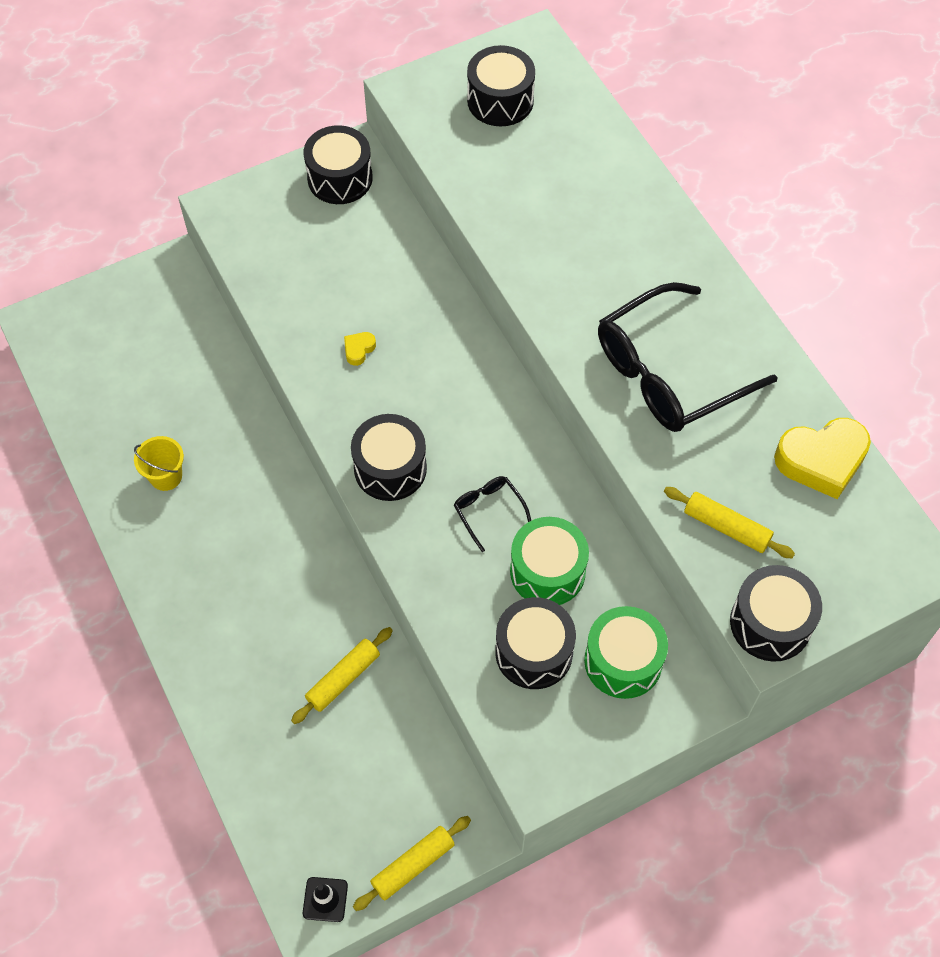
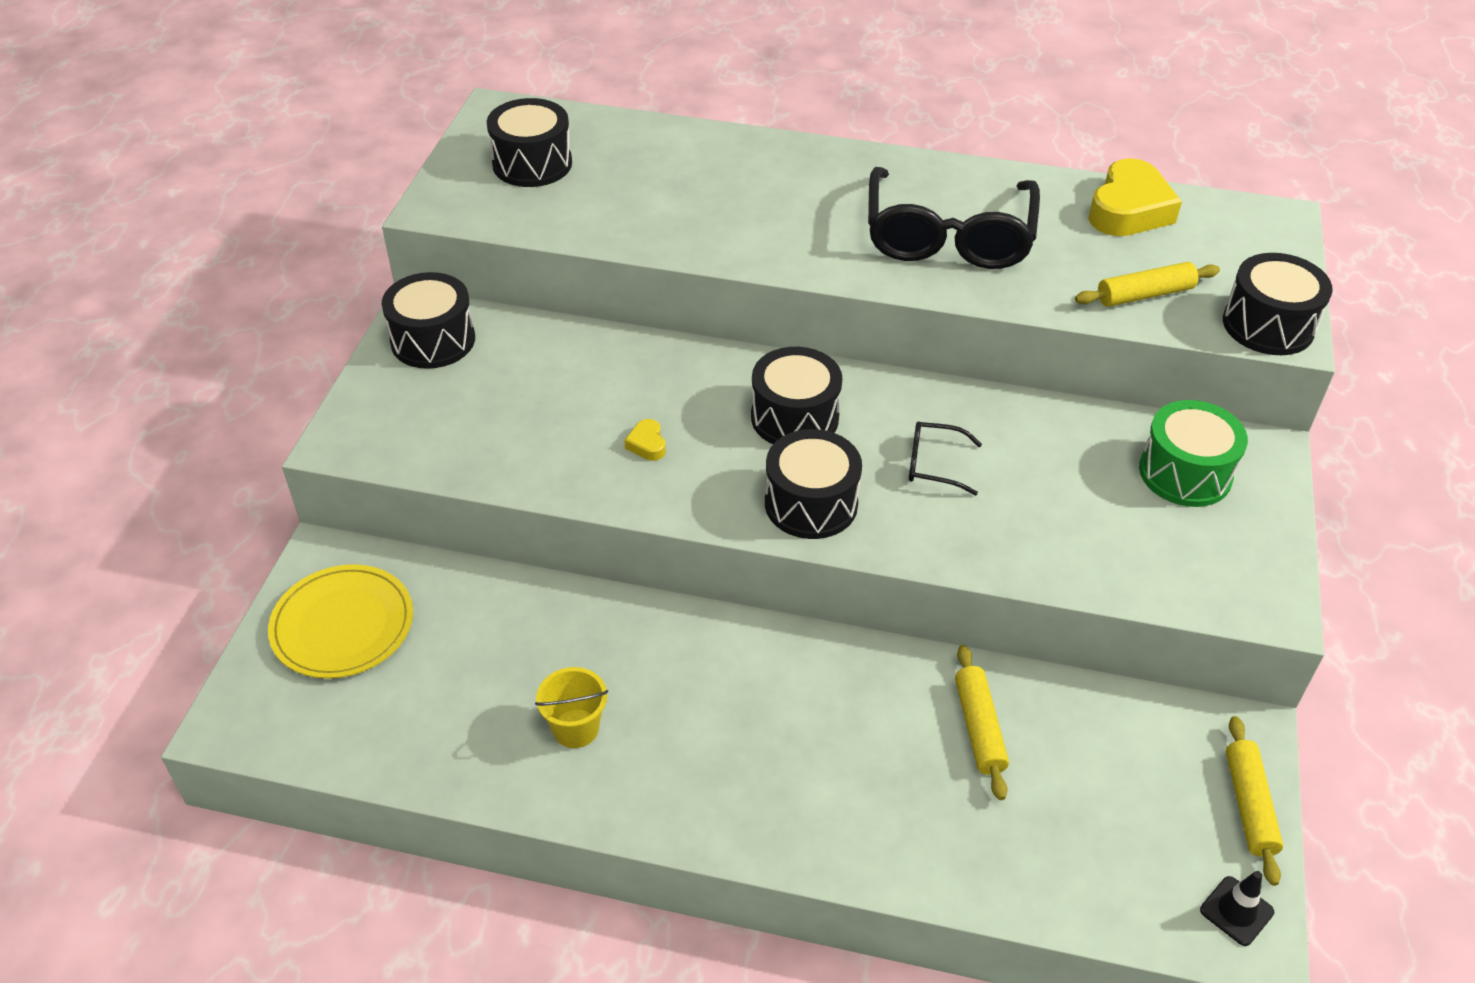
camera: 50 degrees left, 15 degrees down
(137, 314) = (342, 625): none -> yellow plate
(534, 652) = (1122, 526): black drum -> black drum (794, 417)
(547, 571) = (1041, 465): green drum -> none

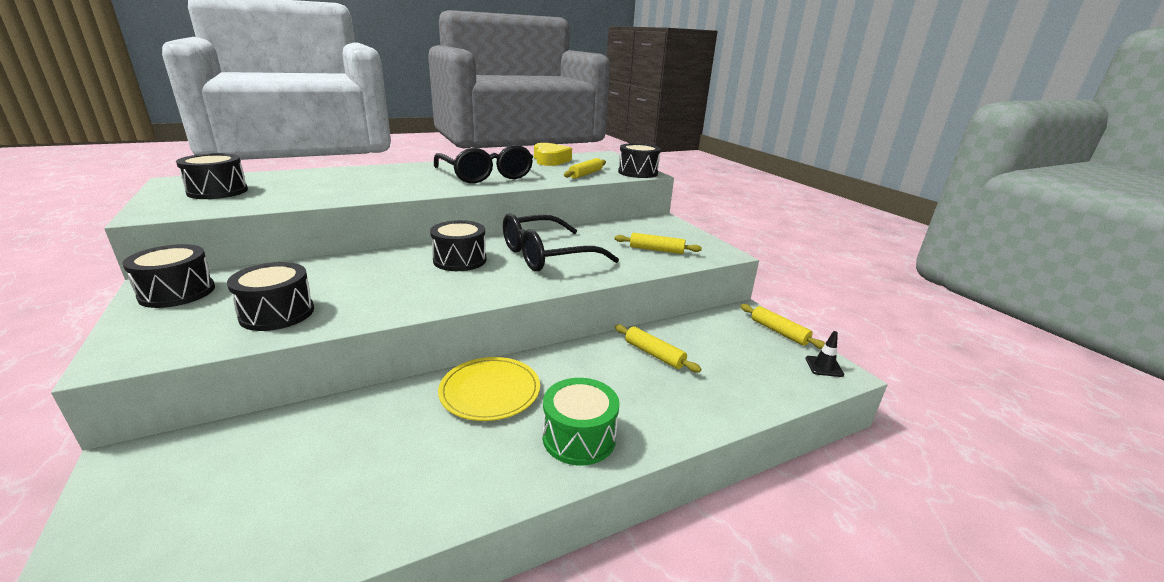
camera: 40 degrees left, 20 degrees down
(342, 625) = (169, 496): yellow plate -> yellow plate (490, 391)
(576, 728) = (433, 462): yellow bucket -> none
(647, 444) = (382, 291): yellow heart -> none
(811, 503) = (502, 284): black drum -> black drum (277, 313)
(933, 464) = (546, 255): black glasses -> black glasses, size x2.29
(1144, 535) = (656, 250): none -> yellow rolling pin
(1185, 473) = (646, 231): green drum -> green drum (579, 437)

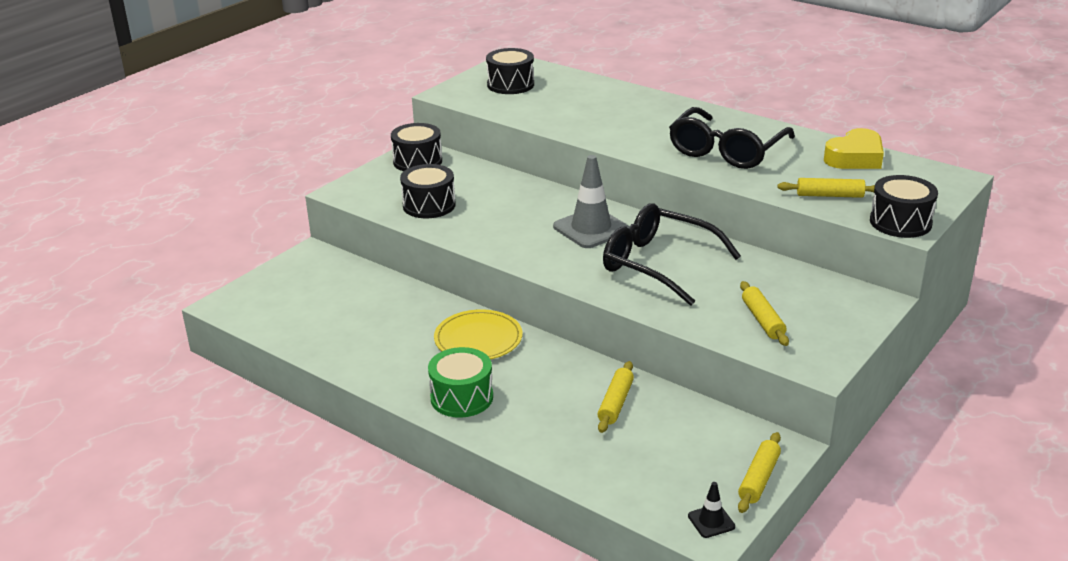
camera: 65 degrees right, 5 degrees up
(460, 260) = (591, 228): black drum -> grey traffic cone

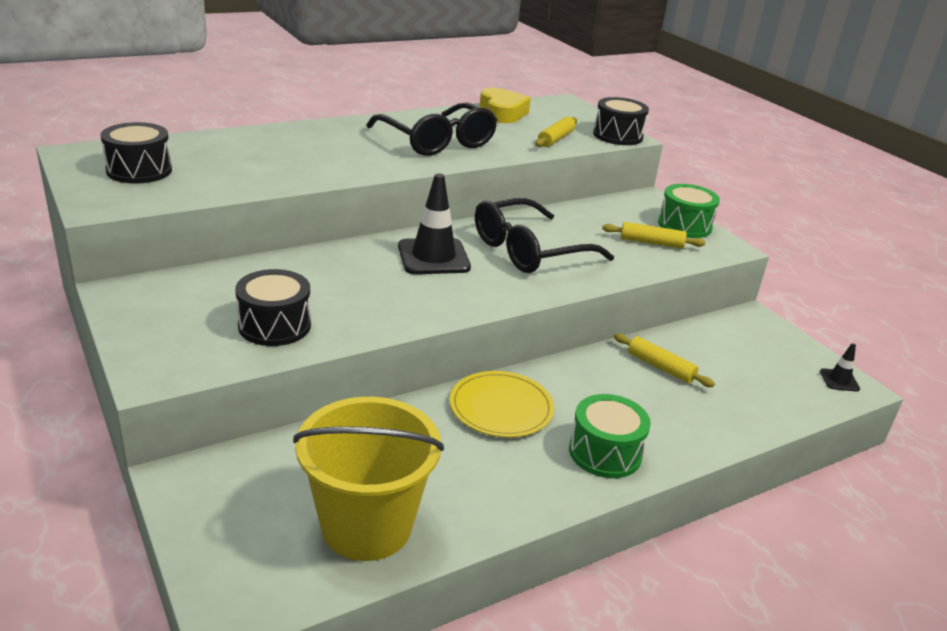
camera: 70 degrees left, 0 degrees up
(313, 323) = (366, 526): none -> yellow bucket
(417, 161) = (148, 300): black drum -> none
(591, 228) = (433, 257): grey traffic cone -> black traffic cone
(759, 479) = (790, 341): yellow rolling pin -> none
(835, 332) = (684, 225): none -> green drum

